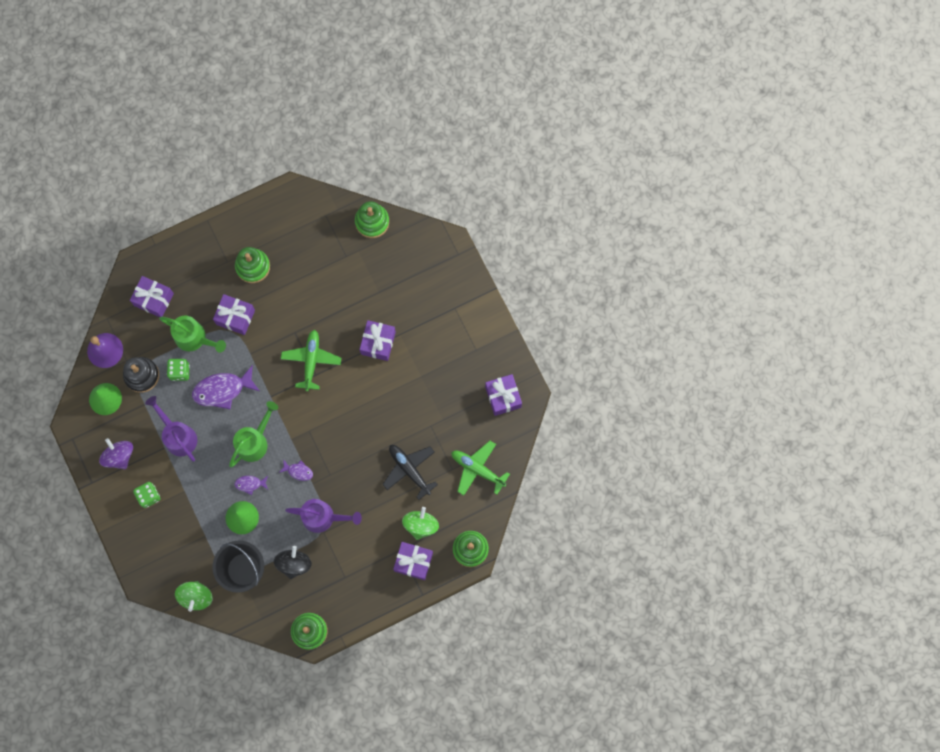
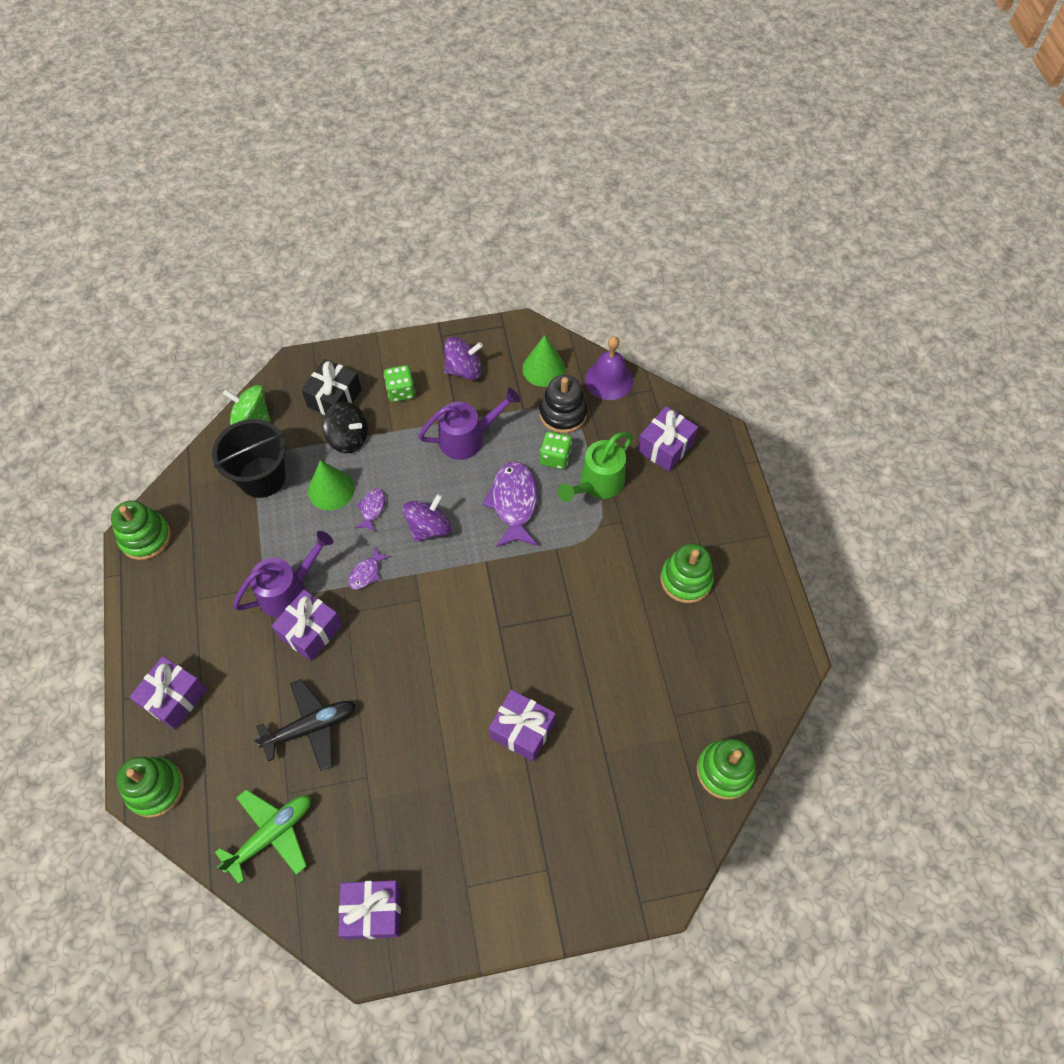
camera: 105 degrees right, 15 degrees down
(166, 542) = (334, 398): none -> black gift
(235, 317) = (615, 541): purple gift -> purple gift (310, 631)
(255, 441) = (429, 527): green watering can -> purple spinning top
(294, 563) = (242, 539): black spinning top -> black spinning top (348, 438)
(311, 360) = (522, 627): green plane -> none
(323, 517) = (289, 590): purple watering can -> purple watering can turned 150 degrees counterclockwise
(420, 525) = (223, 722): green spinning top -> none

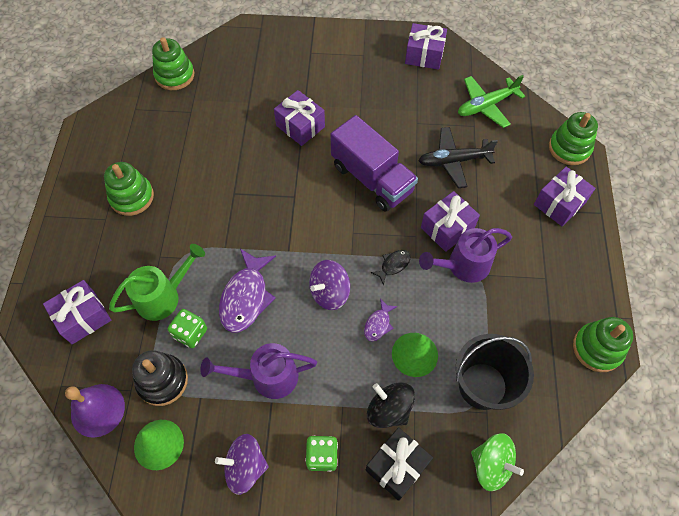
camera: 165 degrees left, 0 degrees up
(366, 573) = (393, 265): purple fish -> black fish
(411, 675) = (372, 178): none -> purple truck

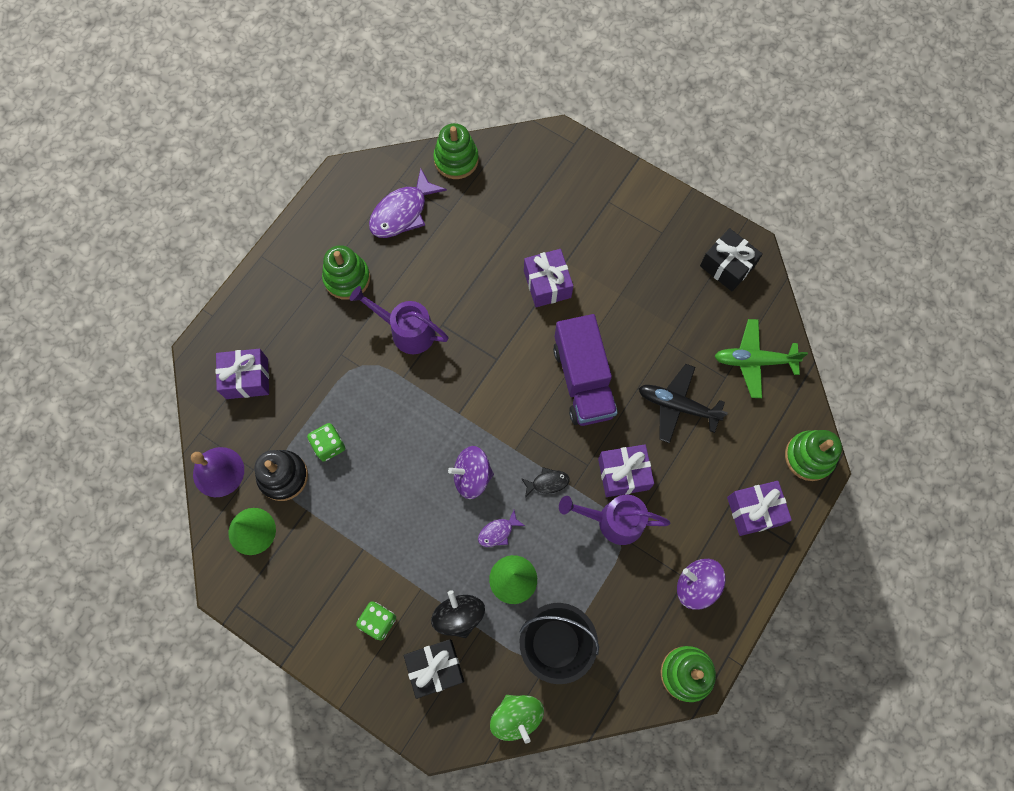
camera: 30 degrees right, 10 degrees up
(164, 296) = (325, 396): green watering can -> none
(245, 467) = (311, 592): purple spinning top -> purple spinning top (696, 585)
(246, 297) = (395, 438): purple fish -> purple fish (402, 212)
(267, 377) = (372, 524): purple watering can -> purple watering can (406, 330)
(424, 55) = (727, 266): purple gift -> black gift

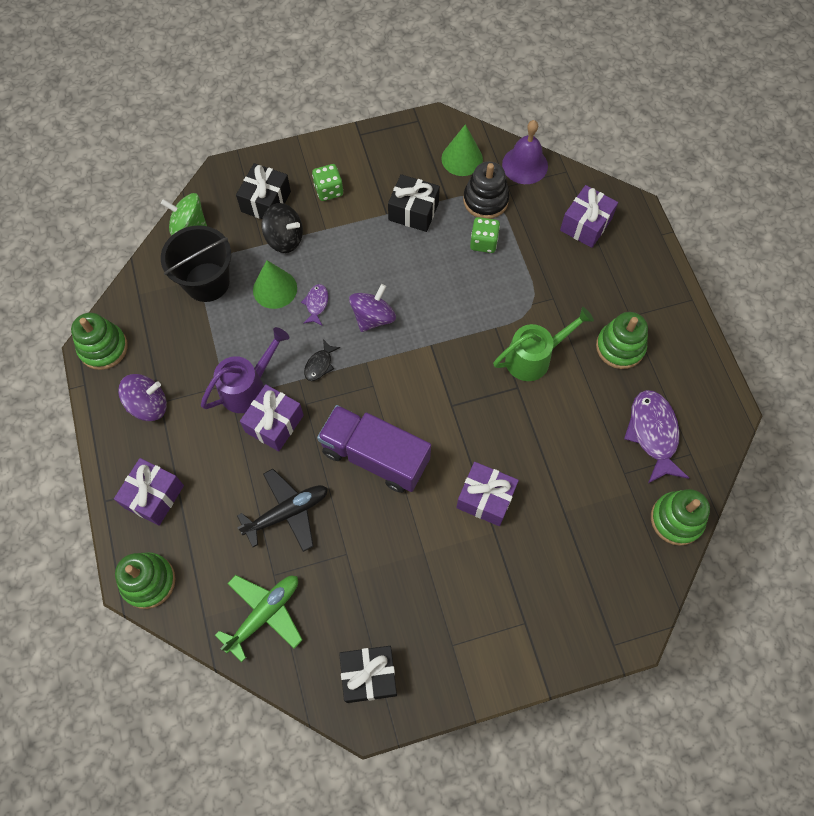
camera: 130 degrees right, 5 degrees down
(342, 527) = (413, 211): none -> black gift
(406, 330) = (534, 357): purple watering can -> green watering can

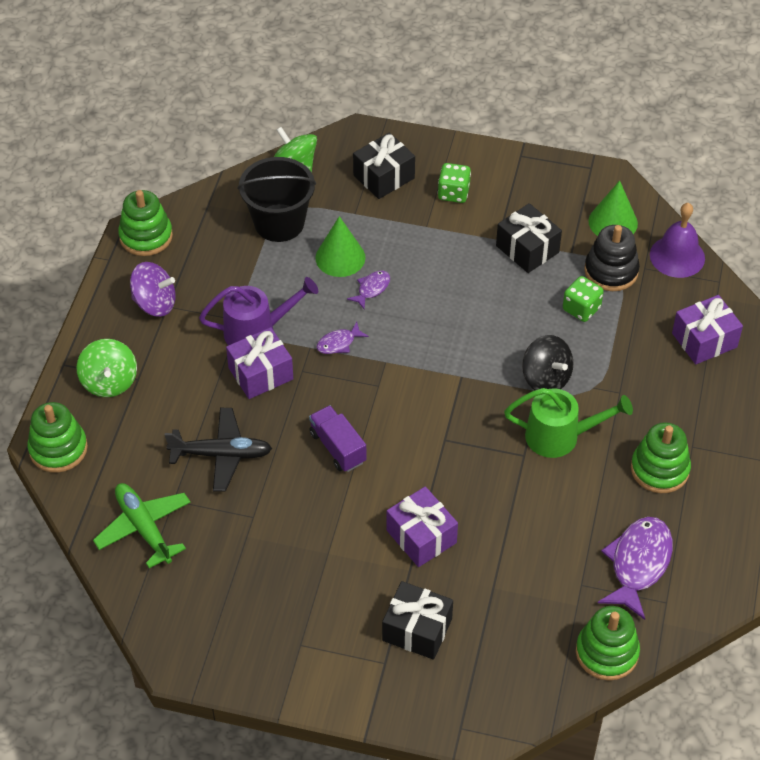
camera: 30 degrees right, 15 degrees down
(154, 496) = (109, 382): purple gift -> green spinning top
(264, 614) = (143, 528): green plane -> green plane turned 105 degrees counterclockwise
(284, 238) = (380, 217): black spinning top -> black spinning top (546, 378)
(319, 364) = (338, 343): black fish -> purple fish
(369, 676) = (204, 628): black gift -> black gift (417, 629)
(373, 317) = (420, 326): purple spinning top -> none
(375, 456) = (337, 447): purple truck -> purple truck, size x0.57

